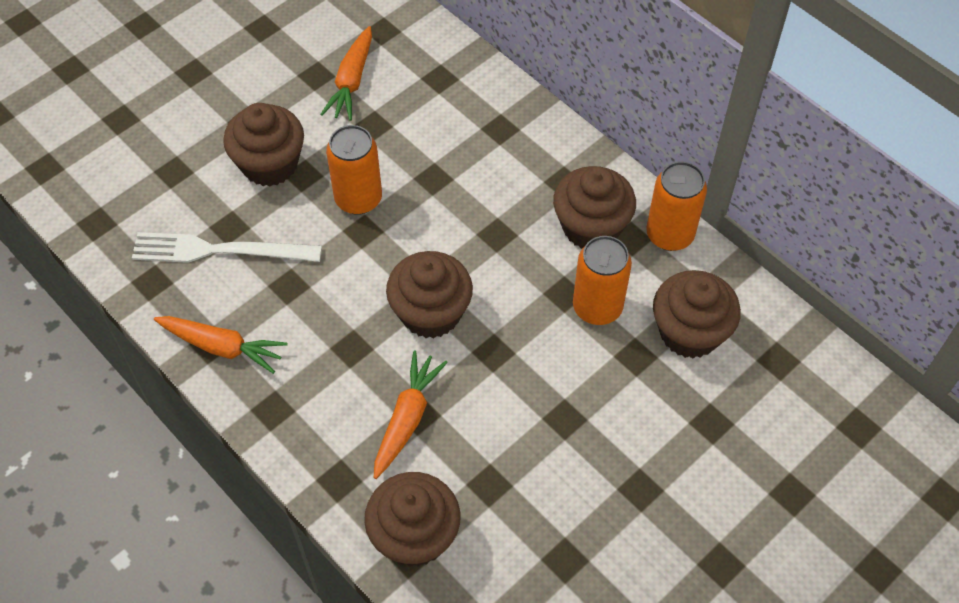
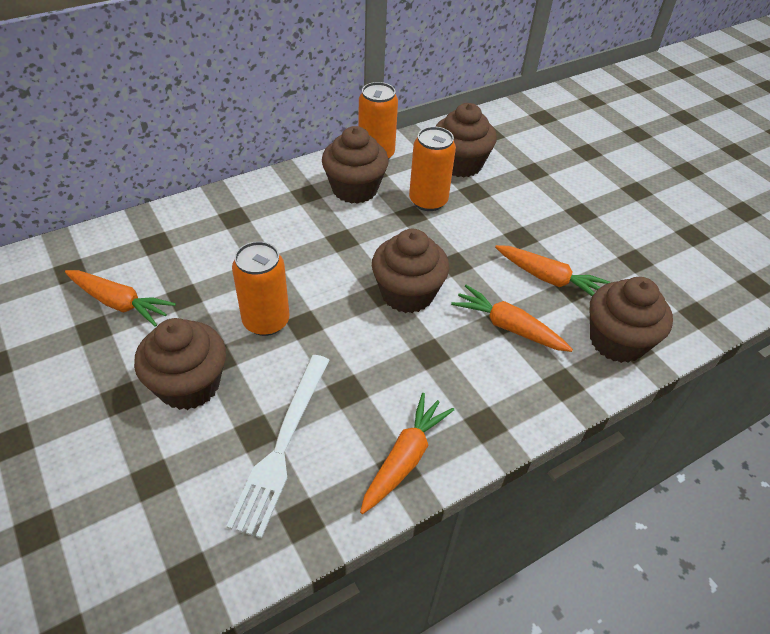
camera: 80 degrees left, 10 degrees down
(498, 456) = (549, 278): none -> orange carrot

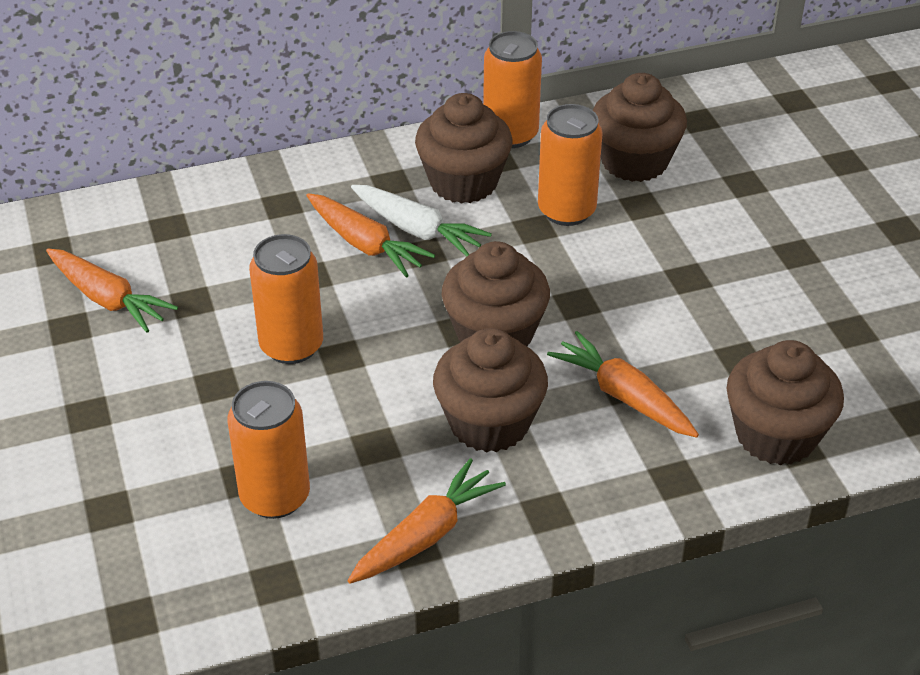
camera: 15 degrees right, 5 degrees down
(189, 385) = (175, 410): brown cupcake -> brown cupcake (489, 423)
(282, 445) = (275, 497): white fork -> orange can
(333, 225) = (417, 230): none -> white carrot
(549, 278) = (708, 340): orange carrot -> orange carrot (365, 244)

